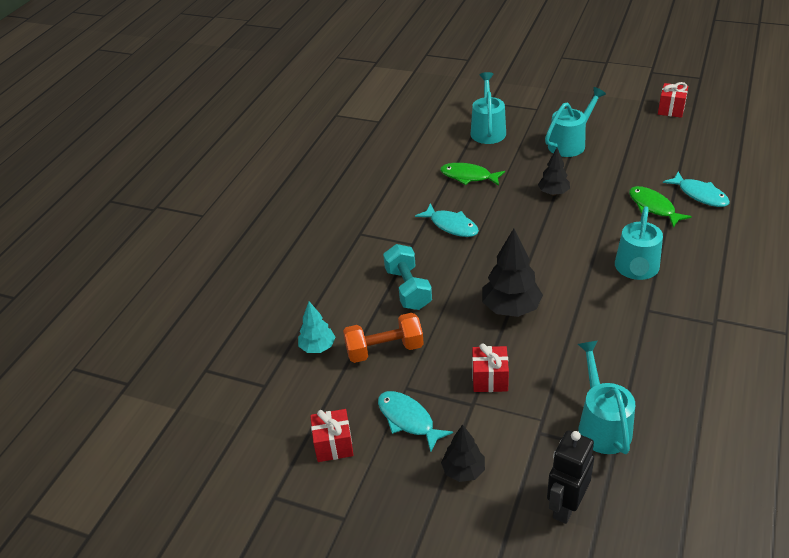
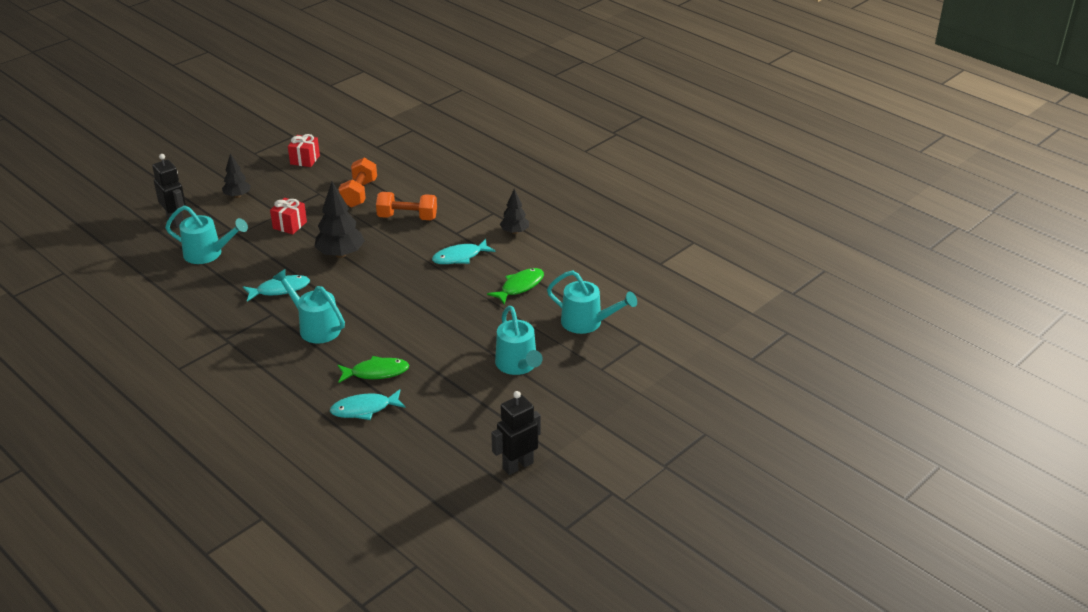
camera: 110 degrees right, 5 degrees down
(318, 347) = (389, 170): turquoise tree -> none
(408, 289) = (407, 217): turquoise dumbbell -> orange dumbbell
(408, 420) = (293, 188): turquoise fish -> turquoise fish (280, 289)
(553, 193) = (451, 324): black tree -> black tree (514, 232)
(671, 109) = (517, 465): red gift -> black robot

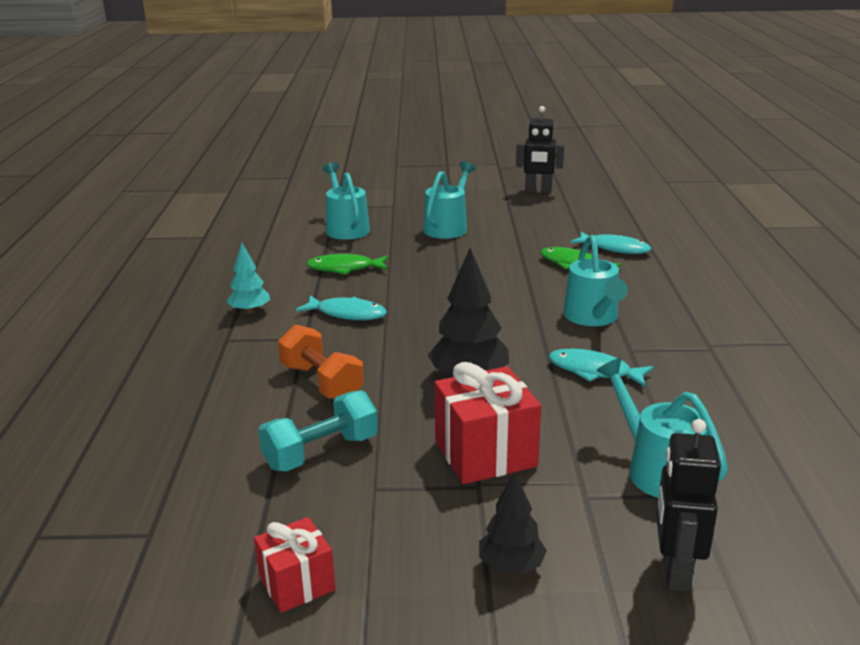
camera: 135 degrees left, 10 degrees down
(290, 225) = (485, 453): red gift -> red gift, size x1.65
(359, 193) = (321, 452): orange dumbbell -> turquoise dumbbell
(514, 232) = (250, 311): black tree -> turquoise tree

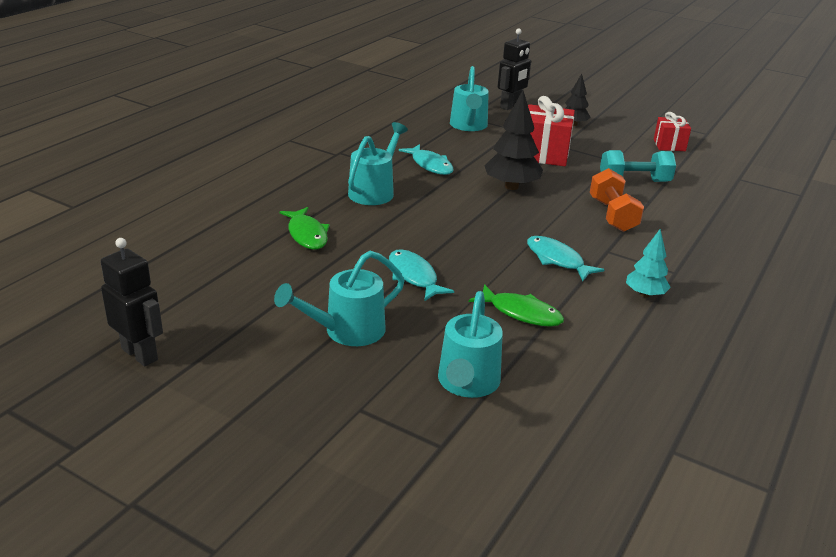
camera: 150 degrees left, 5 degrees up
(614, 248) = (241, 236): turquoise fish -> turquoise fish (414, 276)

